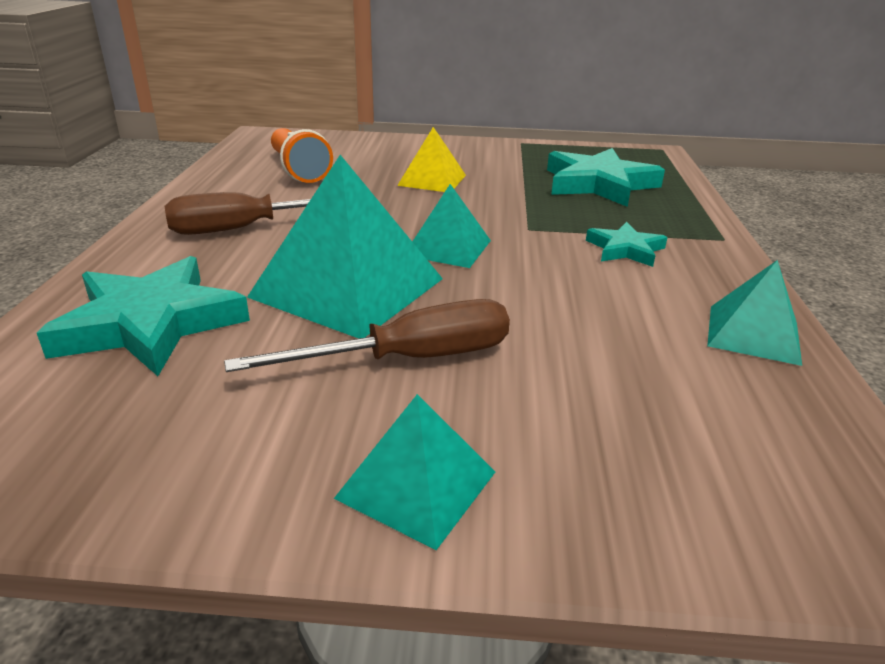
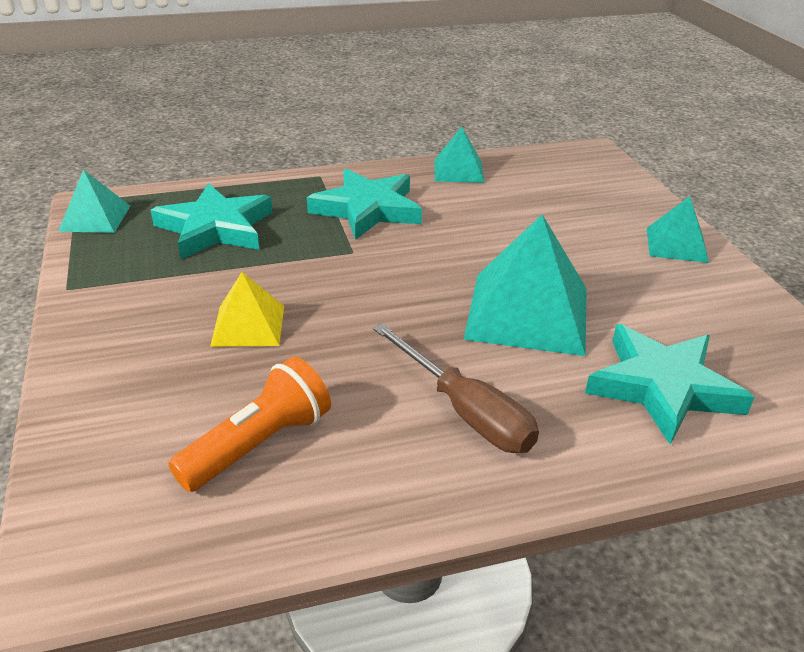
camera: 110 degrees left, 5 degrees up
(409, 359) = (589, 266): brown screwdriver -> none
(448, 247) = (421, 282): turquoise pyramid -> turquoise pyramid (95, 218)
(625, 249) = (367, 209): turquoise star -> turquoise star, size x1.84

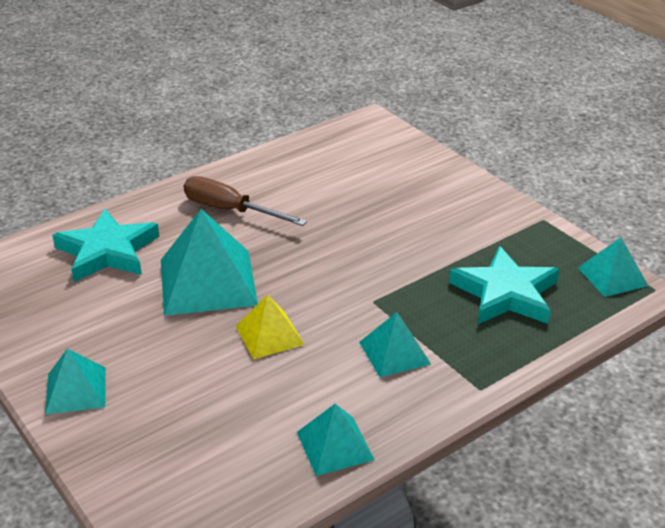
camera: 160 degrees right, 0 degrees up
(248, 325) = (397, 225): yellow pyramid -> yellow pyramid (269, 335)
(258, 444) = (333, 172): orange flashlight -> none
(367, 209) = (394, 353): turquoise star -> turquoise pyramid

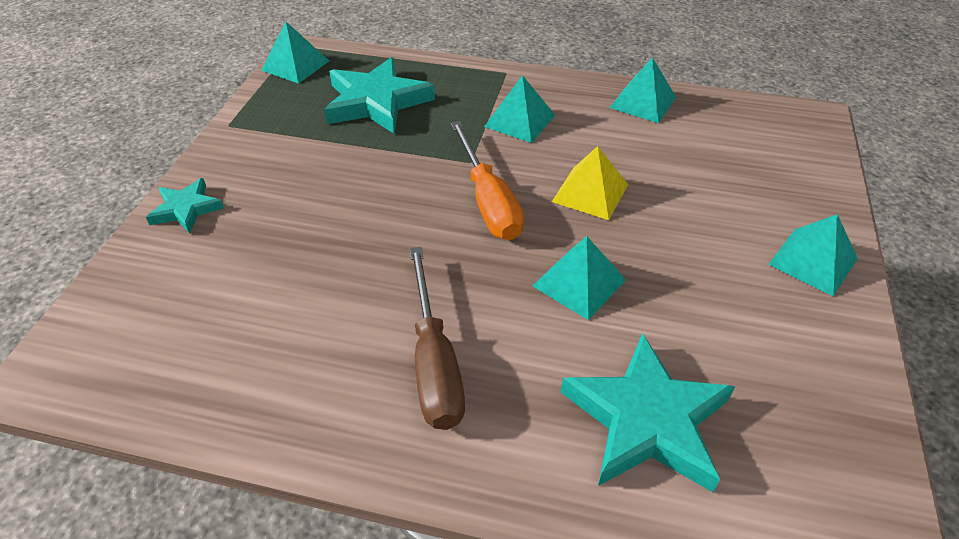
camera: 130 degrees left, 10 degrees up
(207, 281) = (579, 283): turquoise pyramid -> turquoise pyramid, size x0.56
(321, 286) = (488, 201): none -> orange screwdriver
(455, 179) = (186, 209): none -> turquoise star

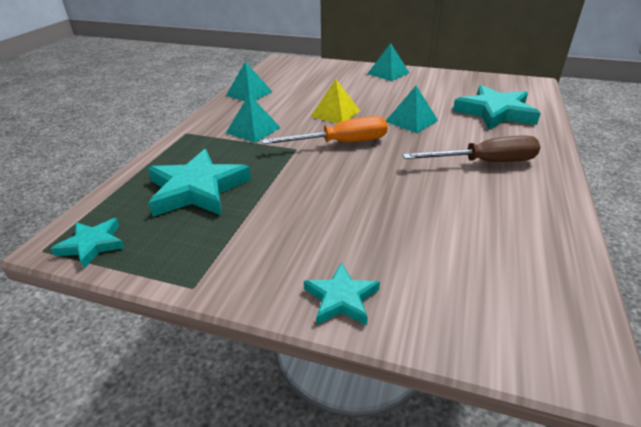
camera: 85 degrees left, 10 degrees down
(295, 65) = (92, 245): turquoise pyramid -> turquoise star

